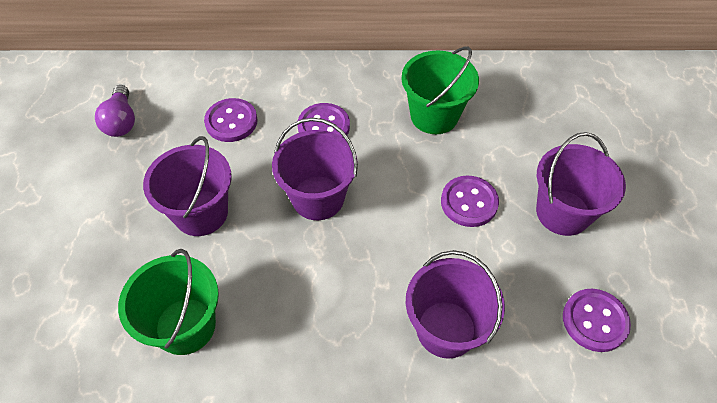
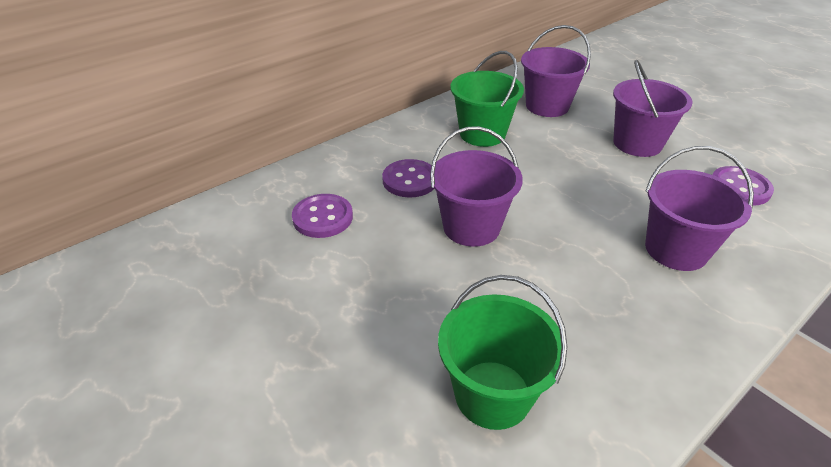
camera: 40 degrees left, 15 degrees down
(121, 121) = (201, 276): purple light bulb -> none
(201, 213) = (385, 298): purple bucket -> purple bucket (547, 106)
(469, 202) = (577, 169): purple button -> none

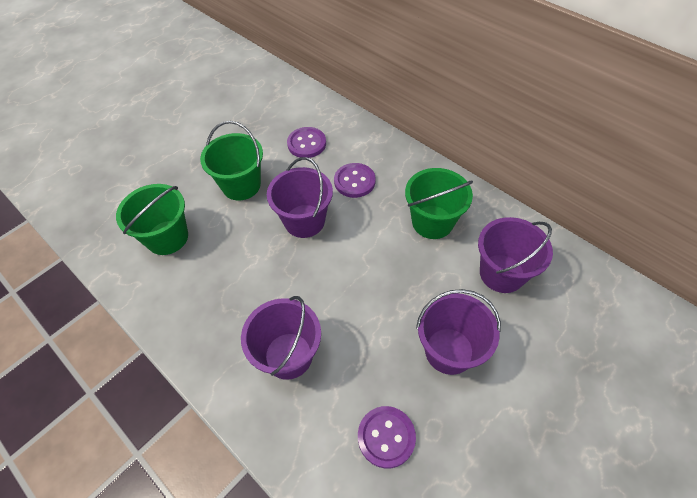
camera: 85 degrees right, 15 degrees up
(389, 292) = (241, 185): none -> green bucket

